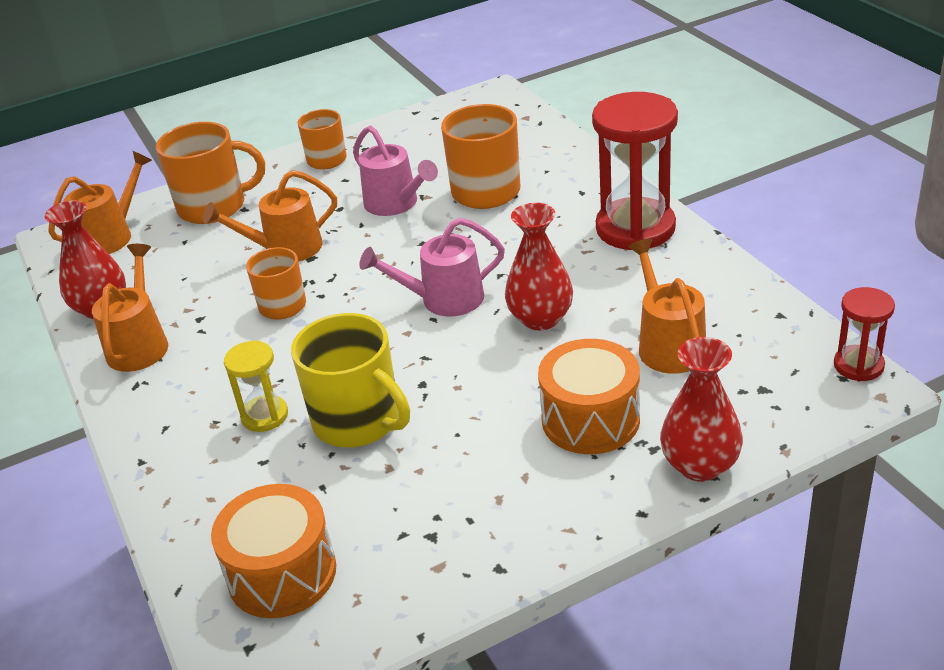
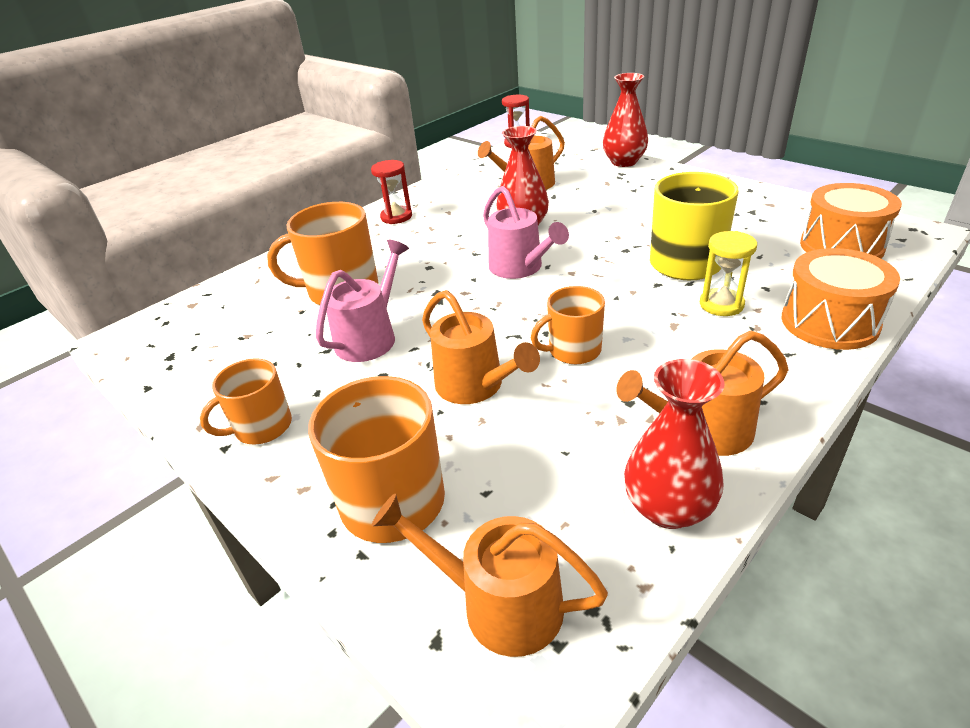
camera: 110 degrees left, 0 degrees up
(590, 419) = (612, 191): orange drum -> orange drum (829, 322)
(635, 228) = (396, 217): red hourglass -> red hourglass, size x0.51

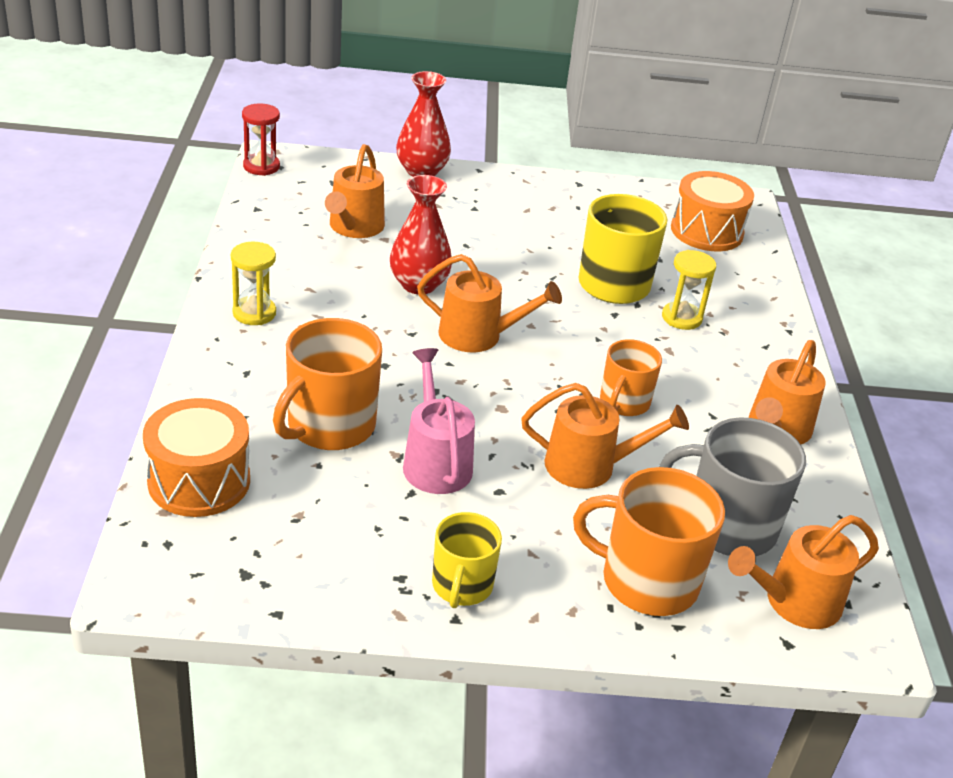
camera: 50 degrees left, 0 degrees up
(261, 427) = (462, 586): orange mug -> yellow mug
(396, 217) = (254, 313): red hourglass -> yellow hourglass
(520, 268) = (478, 335): pink watering can -> orange watering can
(529, 492) = (727, 526): none -> grey mug
(668, 508) = (813, 493): red vase -> none
(829, 322) = (764, 309): orange drum -> orange drum (199, 481)

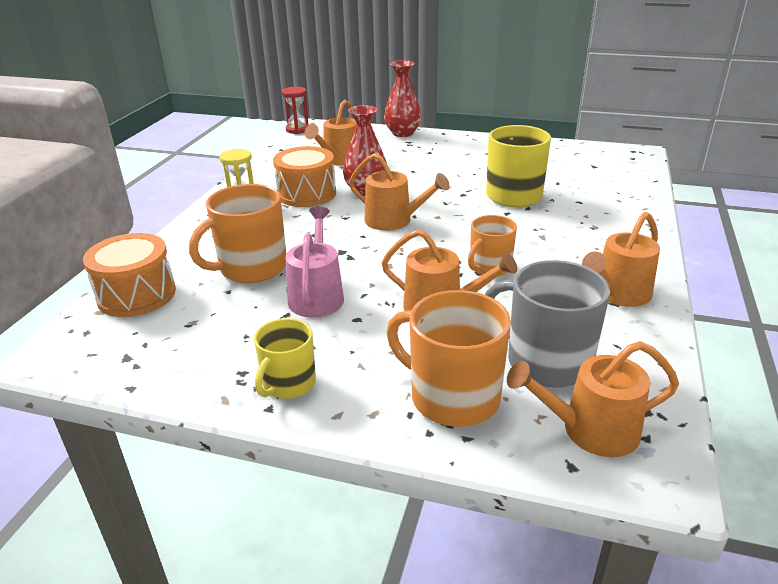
camera: 20 degrees right, 5 degrees down
(681, 318) = (561, 217): yellow hourglass -> none
(706, 231) = (602, 168): orange drum -> orange drum (307, 194)

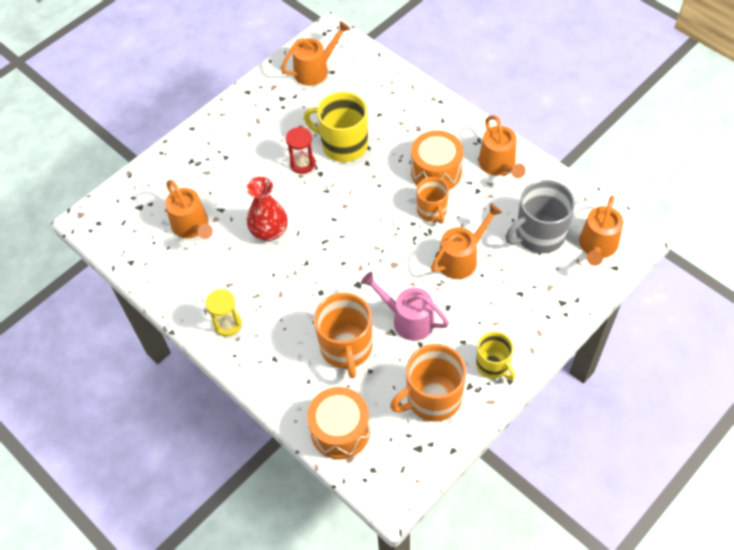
camera: 60 degrees left, 25 degrees up
(297, 129) = (89, 232): red hourglass -> red hourglass (302, 164)
(307, 194) = (245, 274): orange drum -> orange drum (436, 171)
(394, 221) = (333, 235): orange watering can -> orange watering can (315, 70)
(402, 133) = (168, 156): red vase -> none
(452, 397) = (544, 291): orange mug -> orange mug (432, 398)

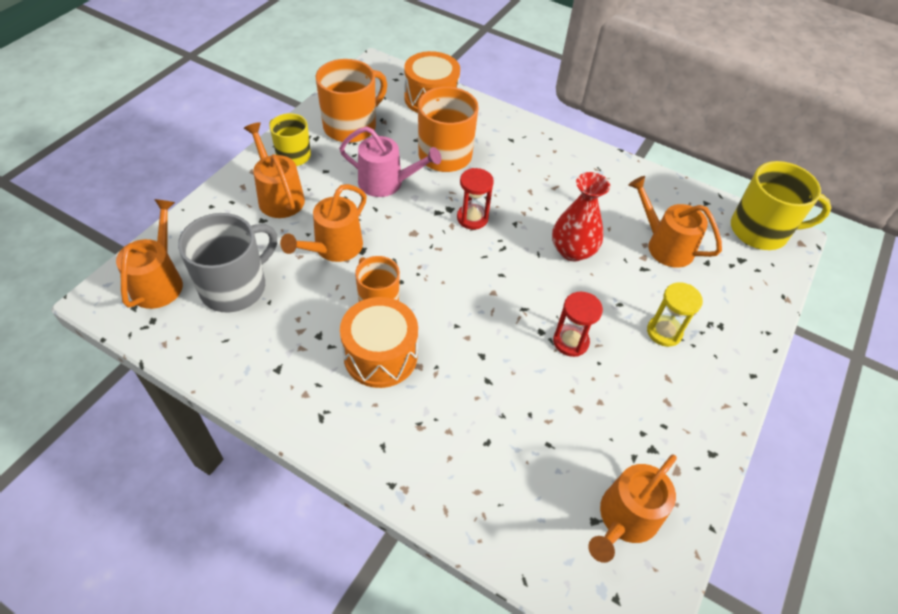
camera: 160 degrees right, 5 degrees down
(227, 324) = (570, 160): yellow hourglass -> yellow hourglass (664, 332)
(341, 272) = (472, 218): none -> red hourglass
(343, 145) = (525, 379): yellow mug -> yellow mug (760, 231)
(498, 165) = (288, 378): orange watering can -> orange watering can (279, 197)

